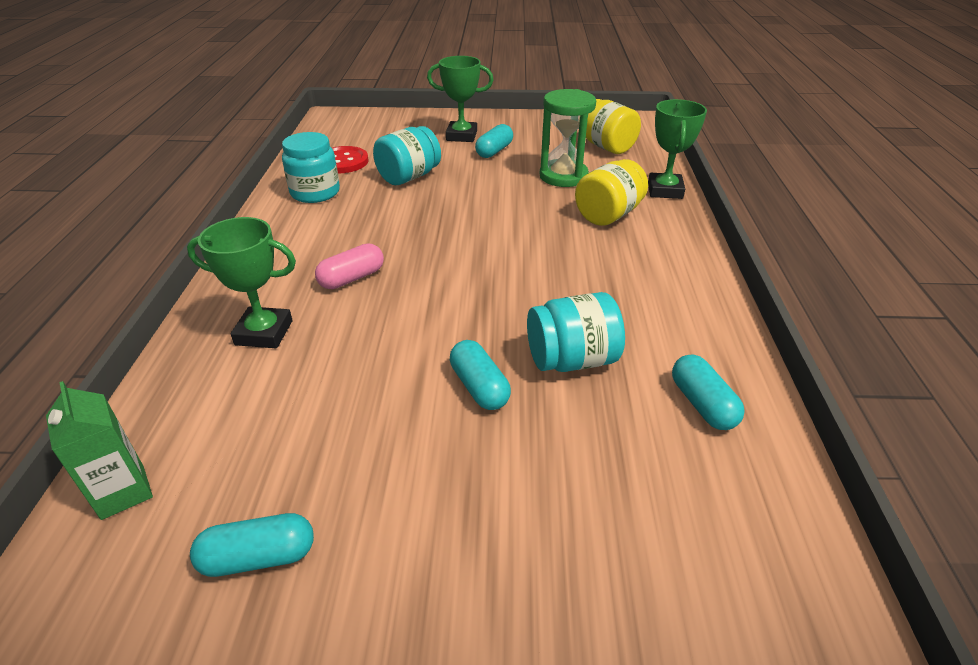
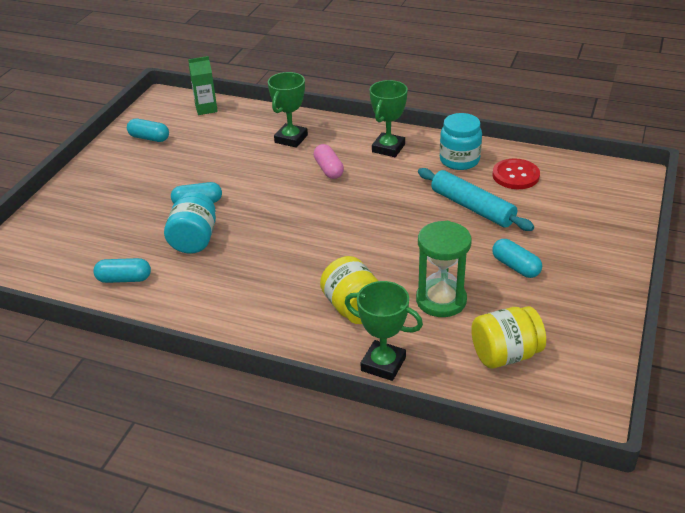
camera: 110 degrees right, 0 degrees up
(258, 557) = (149, 138): turquoise capsule -> turquoise capsule turned 75 degrees counterclockwise
(409, 177) = (472, 207): turquoise jar -> turquoise rolling pin
(461, 136) = (561, 251): green trophy -> green trophy (388, 148)

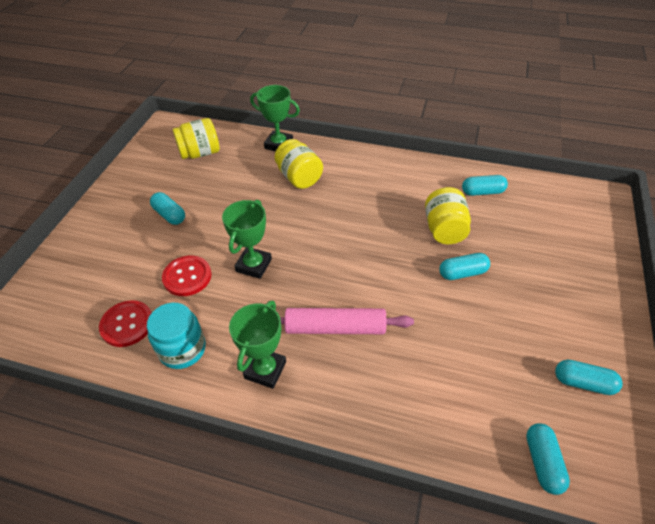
camera: 175 degrees right, 10 degrees up
(194, 240) = (444, 230): turquoise jar -> yellow jar
(206, 109) = (542, 462): green carton -> turquoise capsule
(291, 139) = (392, 386): green trophy -> green trophy (254, 265)
(328, 169) = (335, 328): pink capsule -> pink rolling pin
(441, 300) = (235, 186): green hourglass -> none
(472, 207) = (187, 277): turquoise rolling pin -> red button

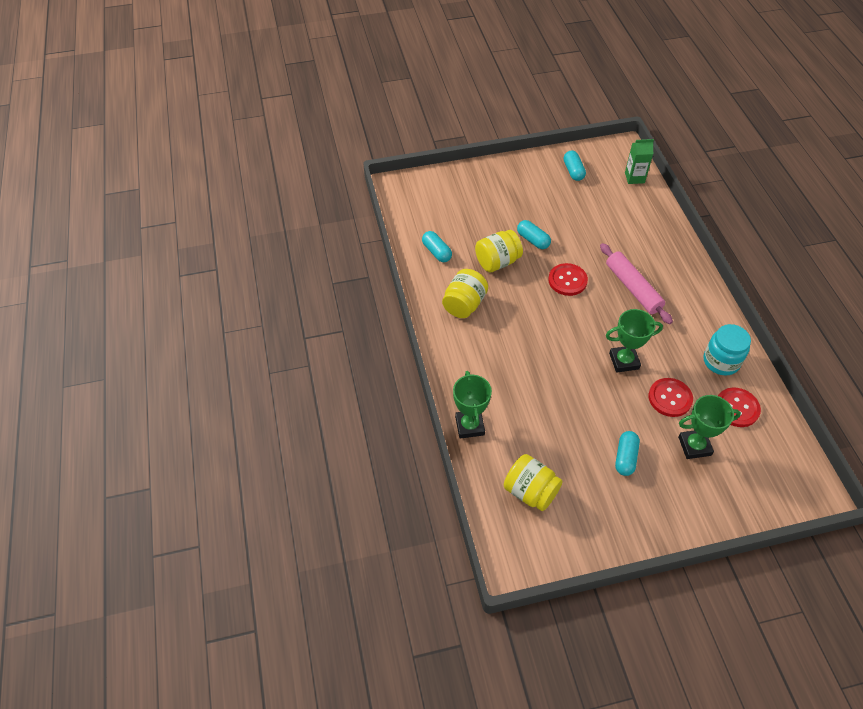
camera: 120 degrees left, 5 degrees up
(265, 370) = (692, 309): green trophy -> green trophy (694, 446)
(299, 177) = (505, 383): yellow jar -> yellow jar (464, 304)
(384, 274) = (567, 280): none -> red button
(542, 462) = (634, 178): turquoise capsule -> green carton

